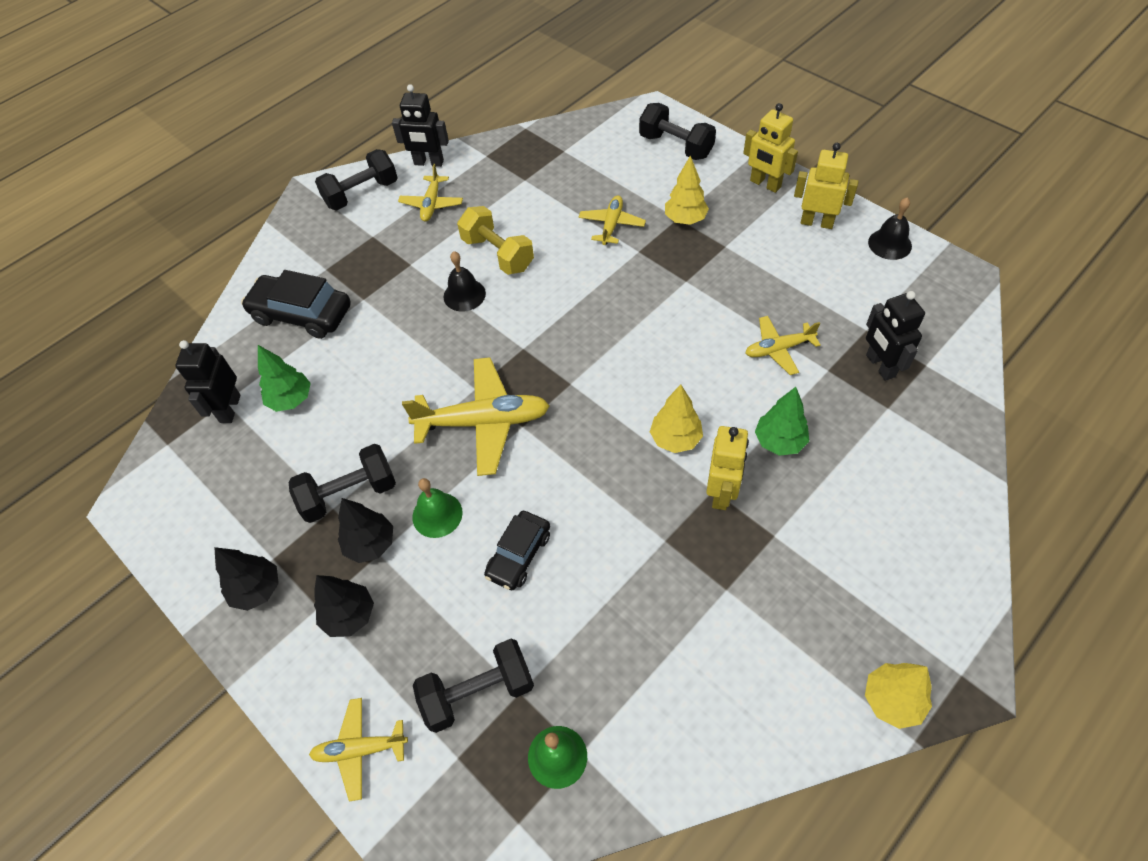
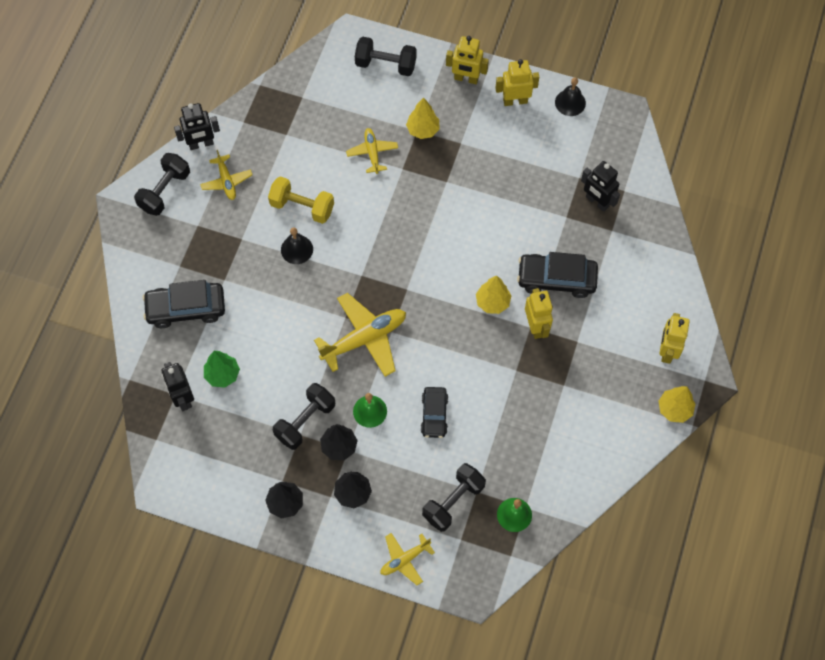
camera: 30 degrees left, 10 degrees up
(778, 349) = (529, 213): yellow plane -> none
(779, 442) = (556, 279): green tree -> black car
(912, 604) = (667, 351): none -> yellow robot

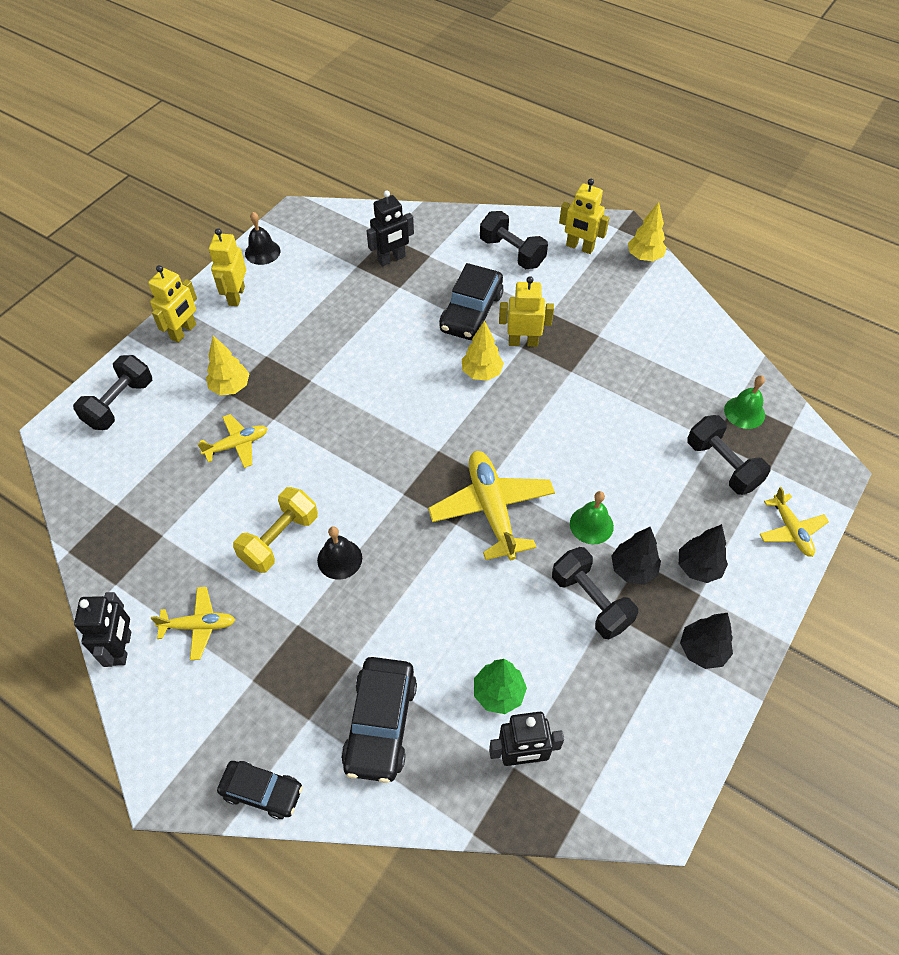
camera: 75 degrees left, 10 degrees down
(165, 191) = (176, 716): black dumbbell -> black dumbbell (512, 252)
(372, 153) = (237, 445): yellow plane -> yellow plane turned 150 degrees clockwise
(434, 415) = (610, 459): black car -> black car (262, 791)

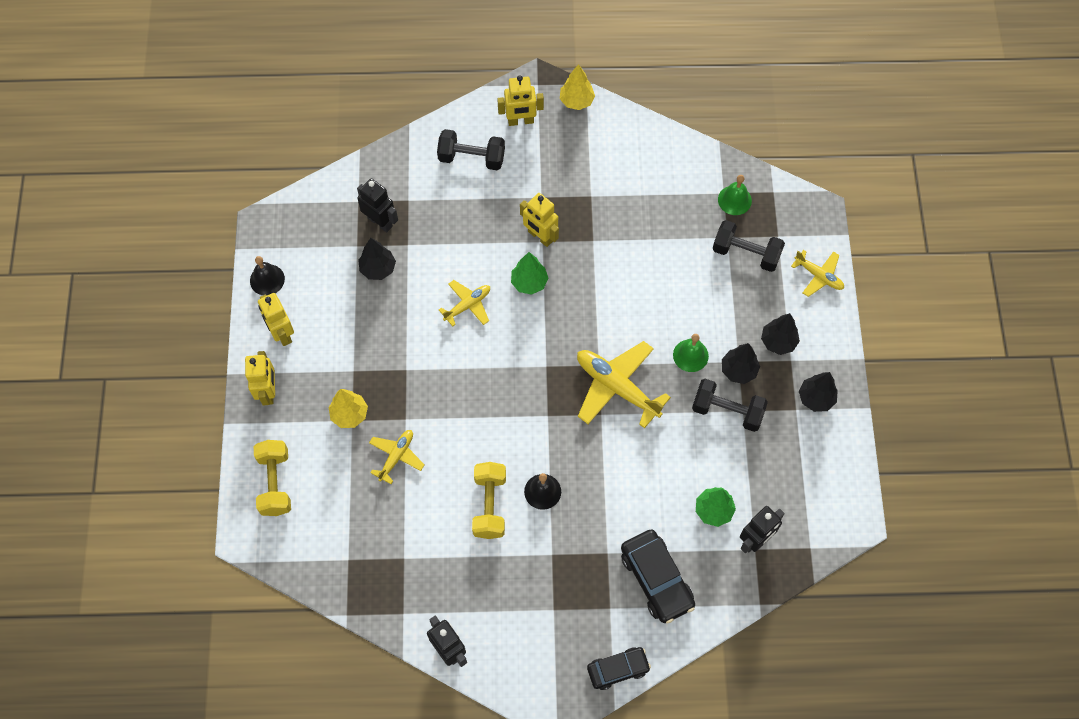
camera: 35 degrees left, 10 degrees up
(120, 404) = (275, 483): black dumbbell -> yellow dumbbell
(199, 626) = (487, 600): yellow plane -> yellow plane (467, 305)
(358, 291) = (378, 269): none -> black tree
(391, 259) = (380, 222): black robot -> black robot turned 75 degrees counterclockwise
(471, 312) = (481, 233): black car -> none
(481, 373) = (529, 282): yellow tree -> green tree
(523, 342) = (540, 236): yellow robot -> yellow robot turned 105 degrees counterclockwise

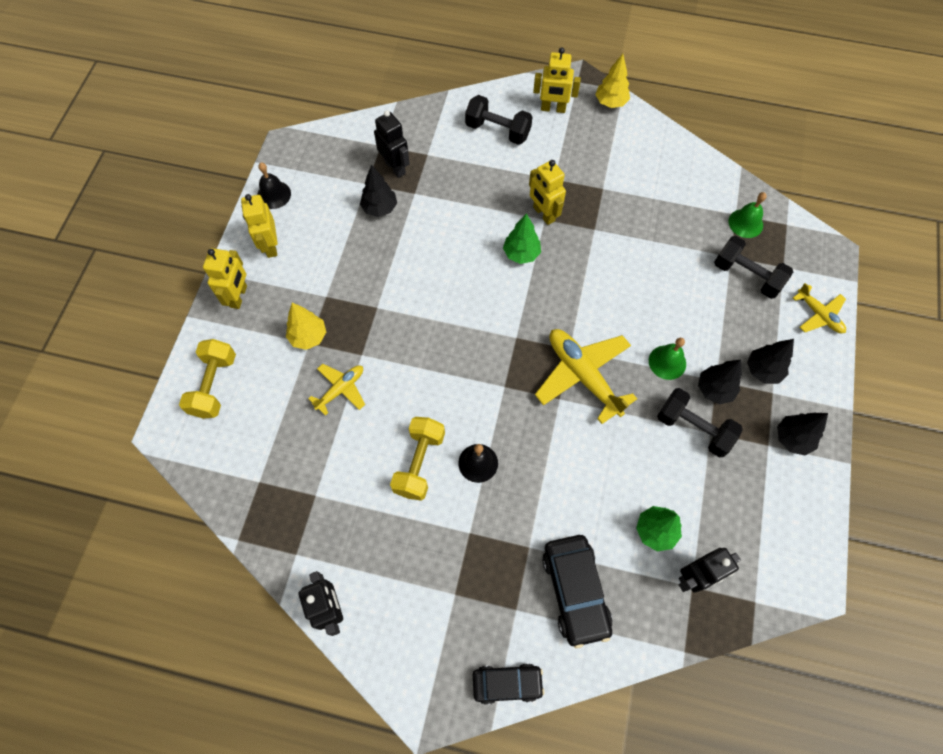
camera: 15 degrees right, 0 degrees up
(467, 305) = (455, 261): yellow plane -> none

